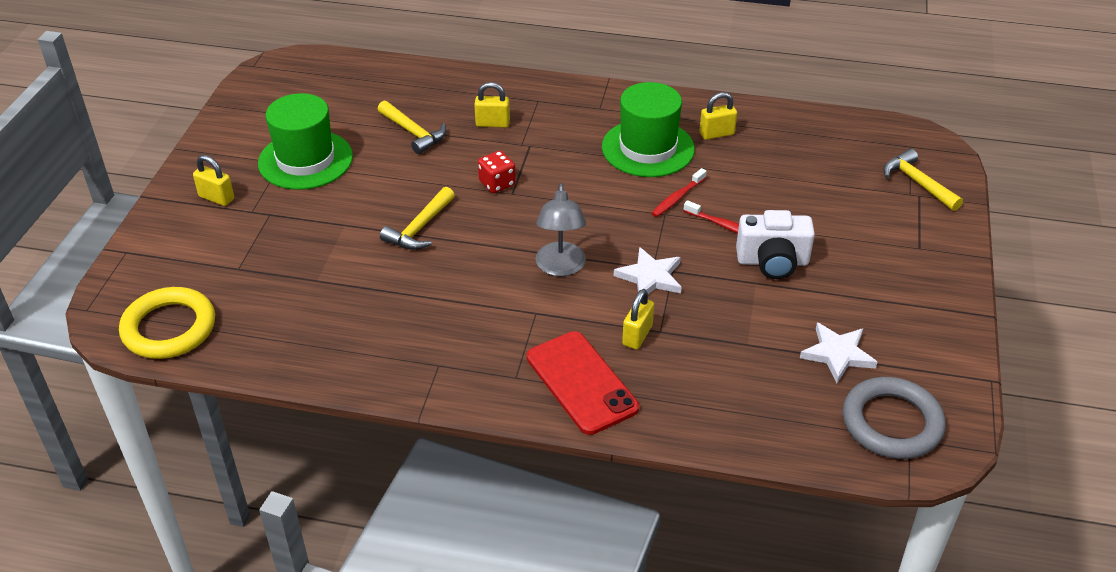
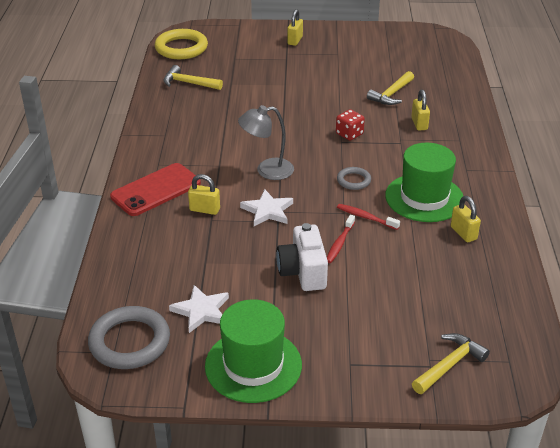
camera: 80 degrees right, 5 degrees down
(305, 160) = (343, 61): green hat -> green hat (253, 365)
(419, 228) = (290, 111): yellow hammer -> yellow hammer (188, 83)
(601, 196) = (353, 180): none -> grey ring

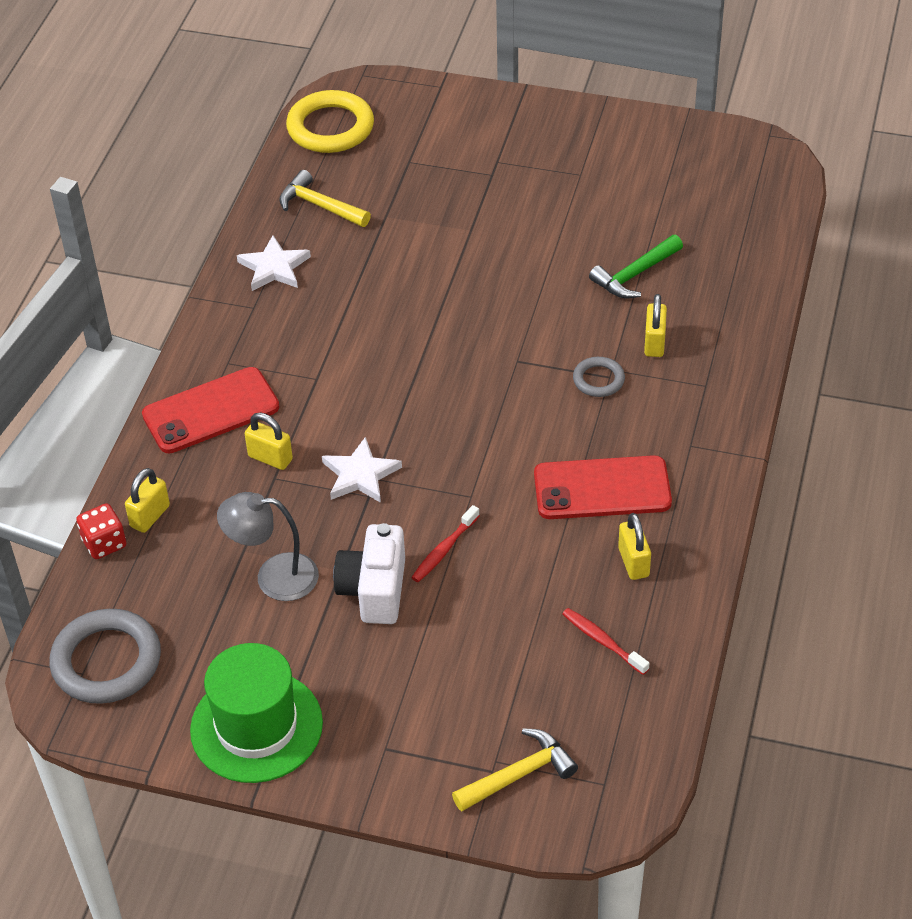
camera: 15 degrees right, 10 degrees up
(201, 311) = (214, 630): white star -> white star (274, 267)
(267, 170) = (384, 399): grey lamp -> grey lamp (274, 577)
(295, 40) = (520, 134): yellow padlock -> yellow padlock (150, 516)
(349, 134) = (535, 347): red dice -> red dice (104, 543)
(353, 180) = (507, 439): grey ring -> grey ring (598, 380)
(365, 217) = (499, 510): red toothbrush -> red toothbrush (602, 641)
(391, 94) = (634, 275): yellow hammer -> green hammer
(424, 198) = (602, 488): green hat -> red phone

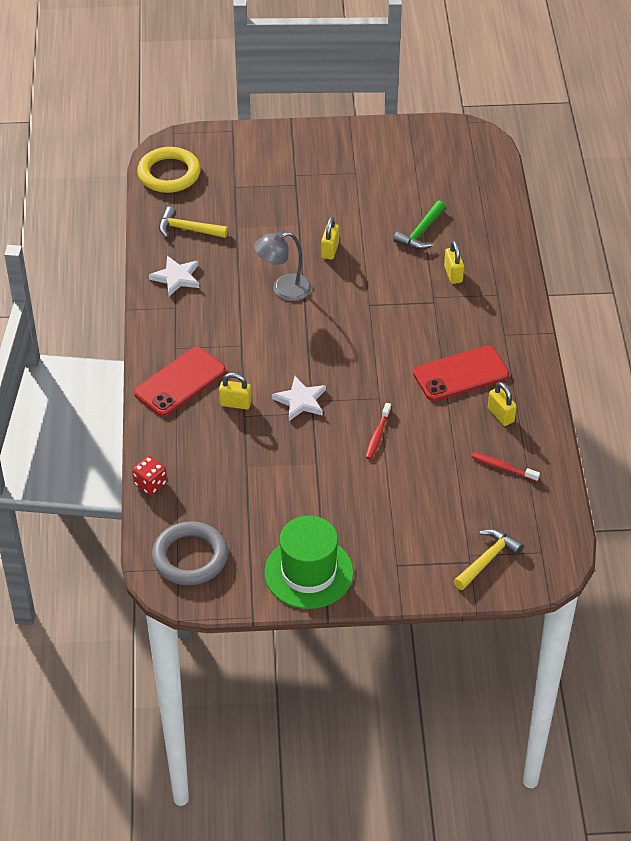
camera: 20 degrees left, 0 degrees up
(150, 516) = (172, 459): yellow padlock -> yellow padlock (330, 250)
(274, 577) = (275, 478): grey lamp -> grey lamp (283, 289)
(374, 590) = (344, 471): white camera -> none
(598, 380) = (428, 305): grey ring -> none

